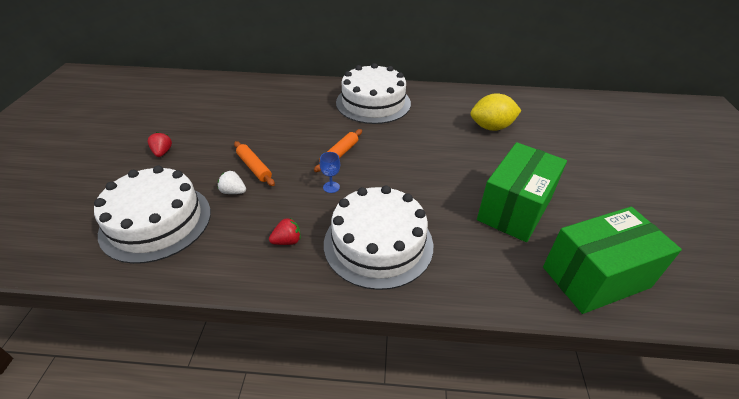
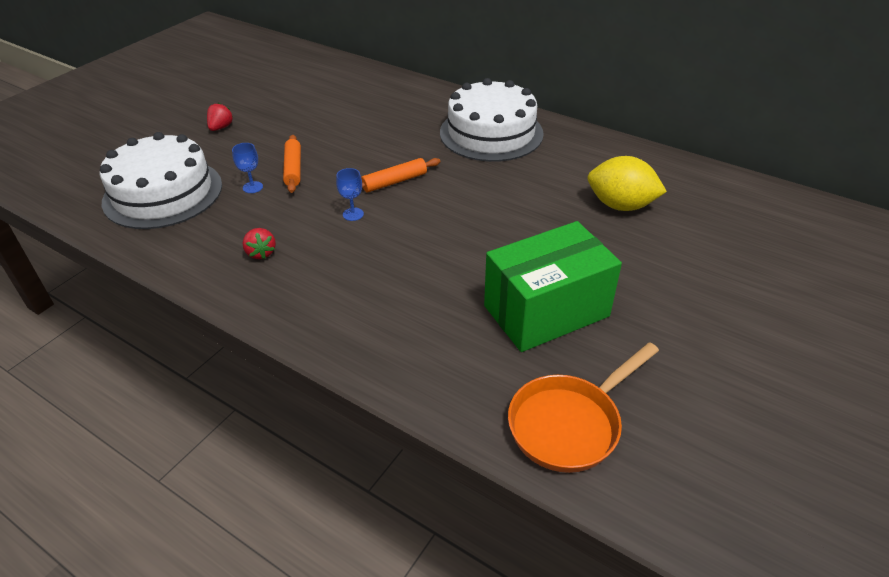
camera: 30 degrees right, 0 degrees up
(233, 192) = (252, 187): white strawberry -> blue goblet
(287, 241) = (261, 253): red strawberry -> red strawberry turned 60 degrees clockwise
(378, 243) = (348, 289): white cake -> none
(595, 277) = (569, 424): green box -> orange pan

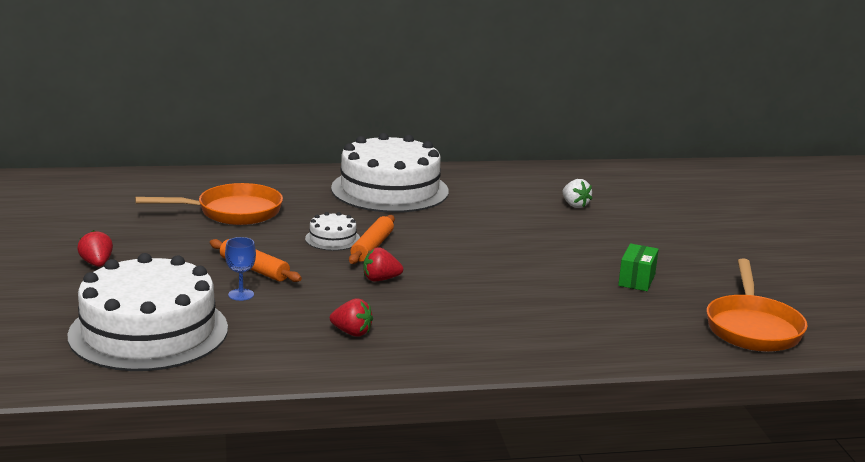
camera: 45 degrees left, 20 degrees down
(353, 214) = (380, 279): blue goblet -> red strawberry
(356, 115) = (232, 212): none -> orange pan
(380, 163) = (332, 239): none -> white cake
(546, 311) = (636, 280): green box -> green box, size x0.42
(620, 205) = (574, 205): yellow lemon -> white strawberry

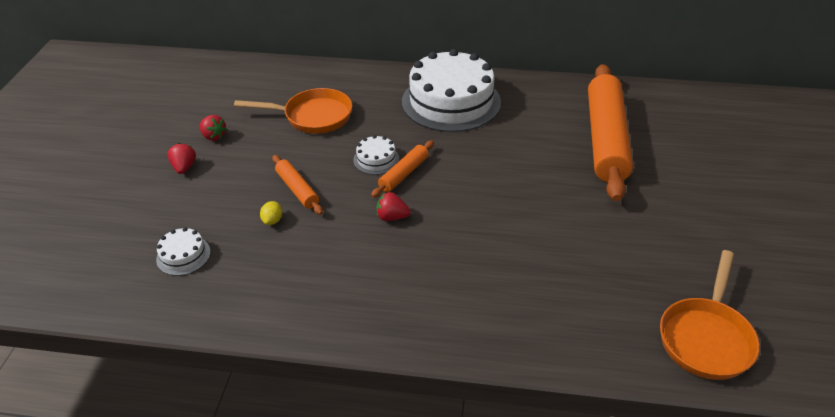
camera: 20 degrees right, 20 degrees up
(148, 331) = (183, 255): white cake -> white cake, size x0.42
(241, 294) = (272, 220): blue goblet -> yellow lemon
(352, 332) = (337, 283): red strawberry -> red strawberry (213, 136)
(574, 205) = (605, 139): white strawberry -> orange rolling pin
(636, 280) = (619, 251): green box -> none

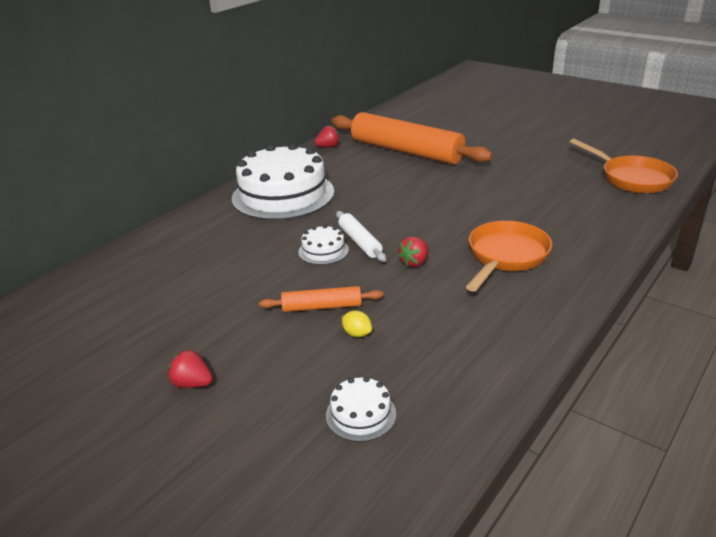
camera: 60 degrees left, 10 degrees down
(213, 136) = (158, 347): red strawberry -> red strawberry (328, 147)
(313, 116) = (210, 270): orange pan -> orange pan (505, 257)
(404, 174) = (360, 242): orange rolling pin -> white rolling pin

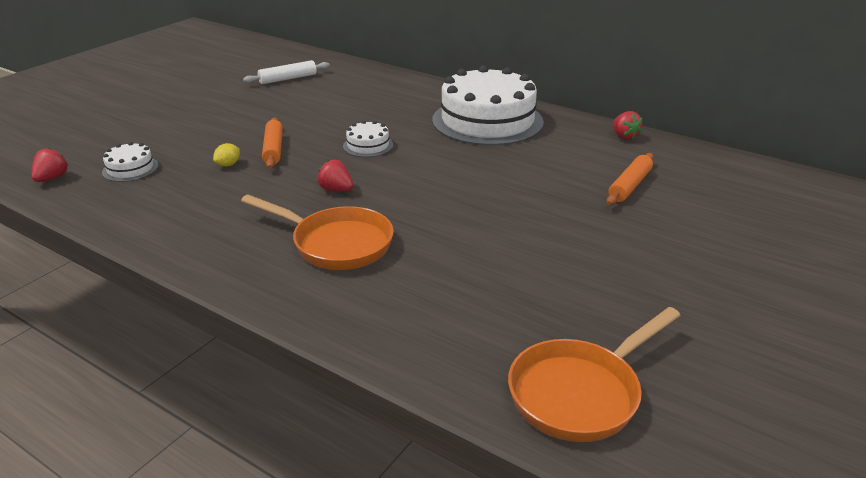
camera: 85 degrees right, 0 degrees up
(192, 384) = (198, 113): red strawberry -> red strawberry (52, 178)
(360, 242) = (382, 162): white rolling pin -> white rolling pin (288, 79)
(406, 151) = (629, 186): orange rolling pin -> orange rolling pin, size x0.45

